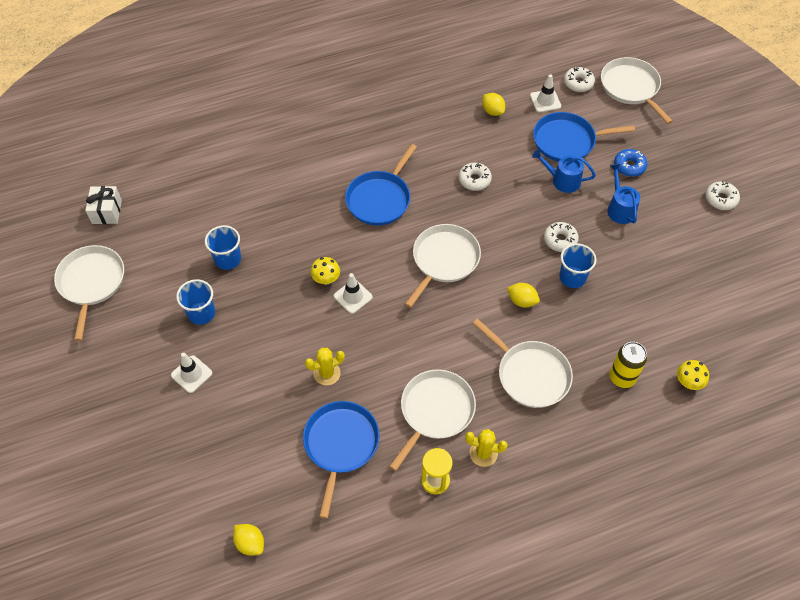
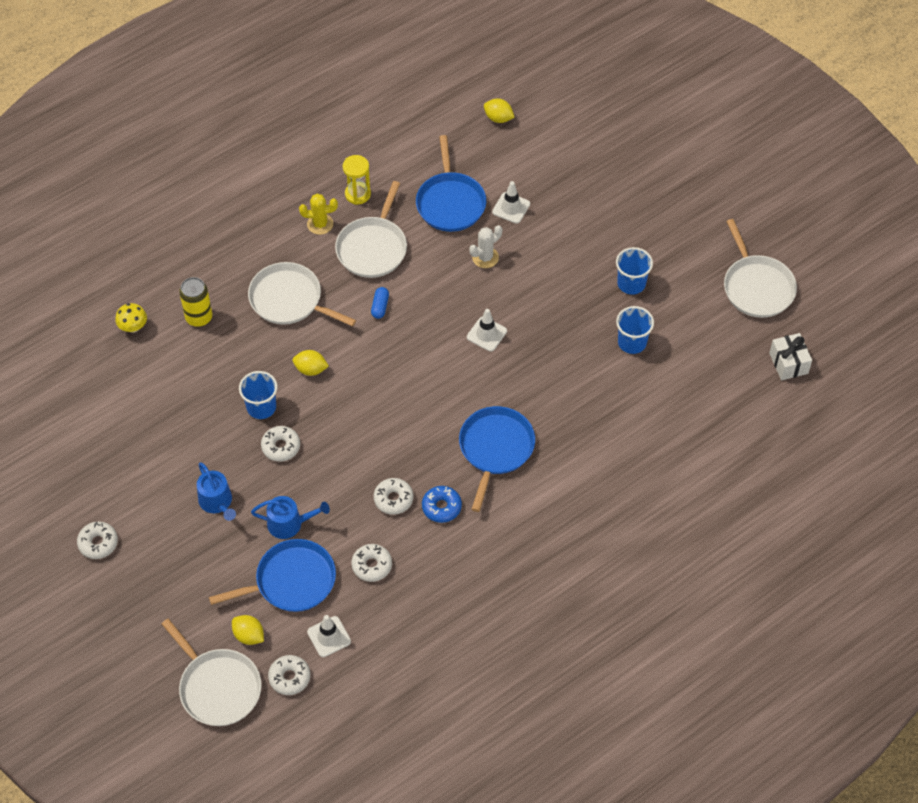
camera: 165 degrees right, 0 degrees up
(191, 374) = (612, 228): white traffic cone -> white traffic cone (511, 208)
(326, 279) = (521, 345): yellow mushroom -> none
(327, 373) = (485, 257): yellow cactus -> white cactus
(443, 346) = (380, 306): none -> blue capsule
(444, 260) = (403, 394): white pan -> none
(492, 111) = (393, 603): yellow lemon -> yellow lemon (249, 635)
(503, 138) = (372, 565): none -> white donut
(629, 166) = (210, 562): blue donut -> blue donut (441, 507)

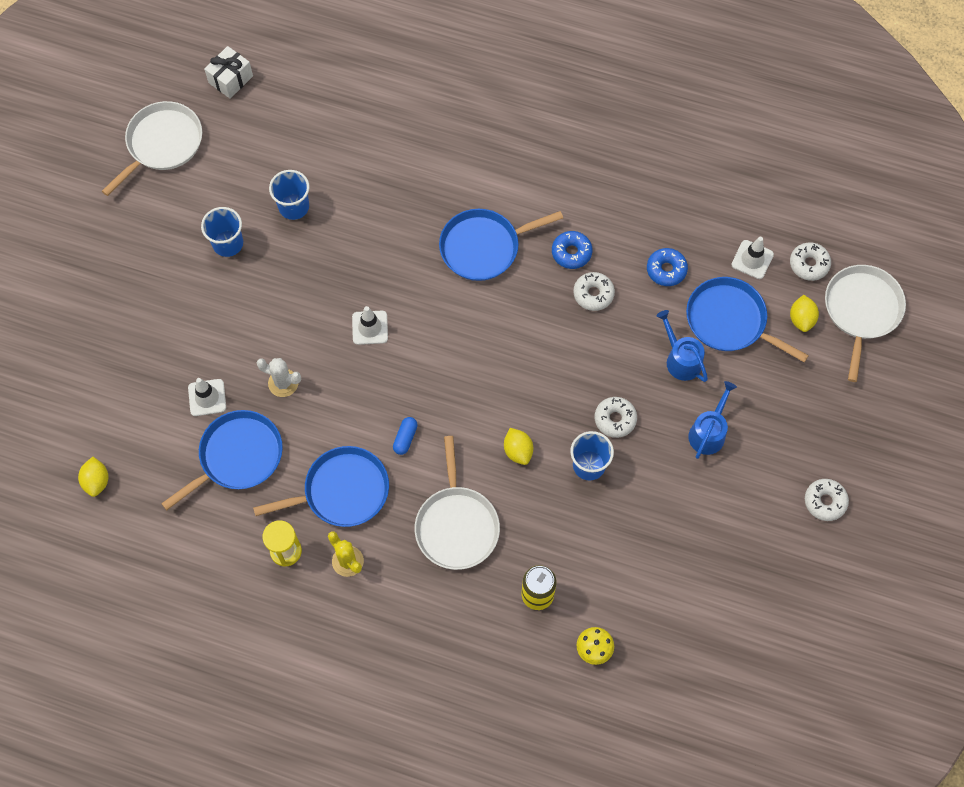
camera: 125 degrees left, 10 degrees up
(372, 565) = (666, 270): white donut -> blue donut
(373, 248) = (342, 491): white pan -> blue pan
(380, 306) = (405, 438): blue capsule -> blue capsule turned 45 degrees counterclockwise

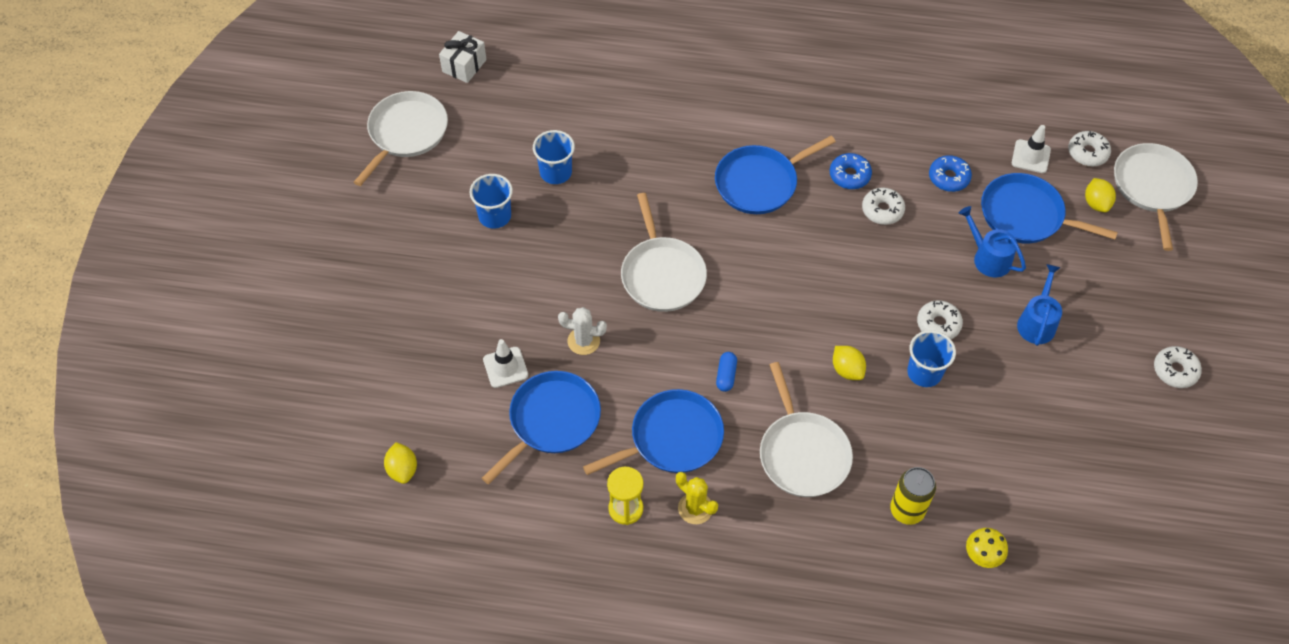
camera: 10 degrees left, 10 degrees down
(370, 327) = (662, 274): white traffic cone -> white pan

